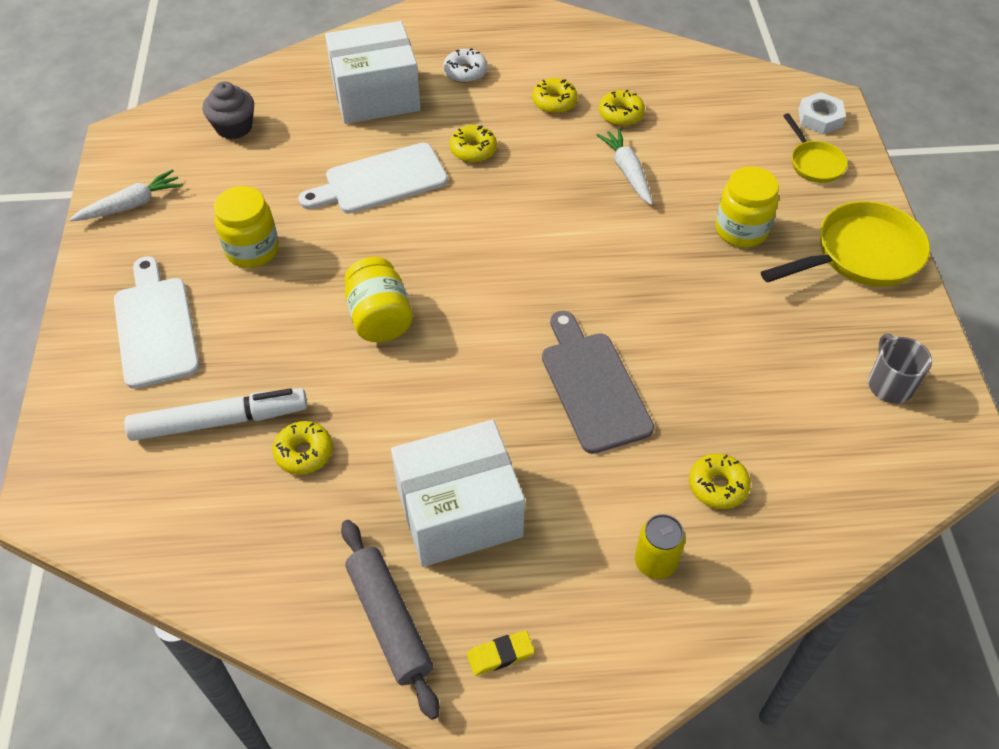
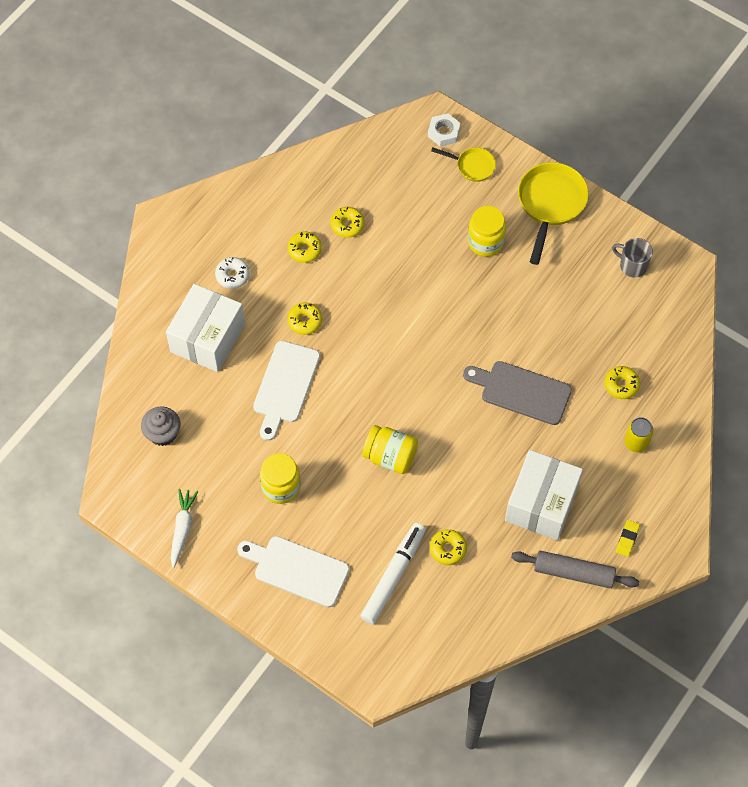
camera: 50 degrees left, 10 degrees up
(627, 172) = (395, 259): white carrot -> none

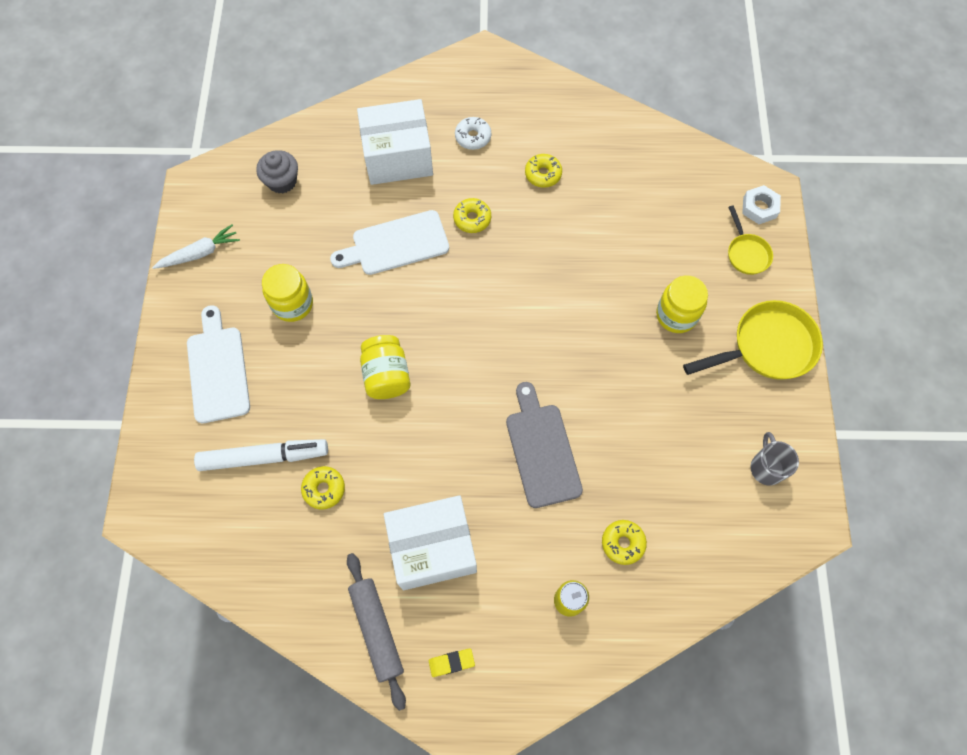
camera: 55 degrees right, 5 degrees up
(347, 225) = (596, 191): yellow donut -> none

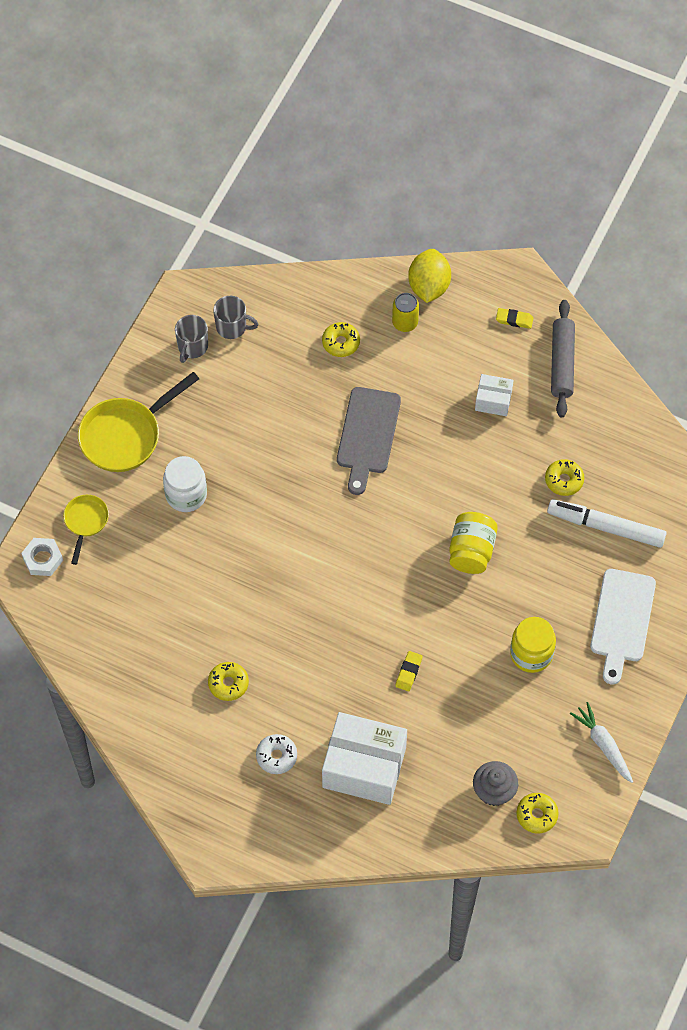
camera: 155 degrees left, 5 degrees down
(200, 253) = (603, 745): white carrot -> white carrot turned 60 degrees clockwise
(395, 244) = (408, 672): white cutting board -> yellow eraser
(432, 548) = (493, 401): white box -> white box, size x0.50
(472, 219) = (322, 666): yellow donut -> yellow donut (536, 815)
(565, 662) = (429, 286): none -> yellow lemon
(676, 315) = (186, 495): yellow jar -> white jar
(742, 509) = (232, 327): none -> grey mug
(767, 347) = (125, 435): yellow pan -> yellow pan turned 45 degrees counterclockwise

